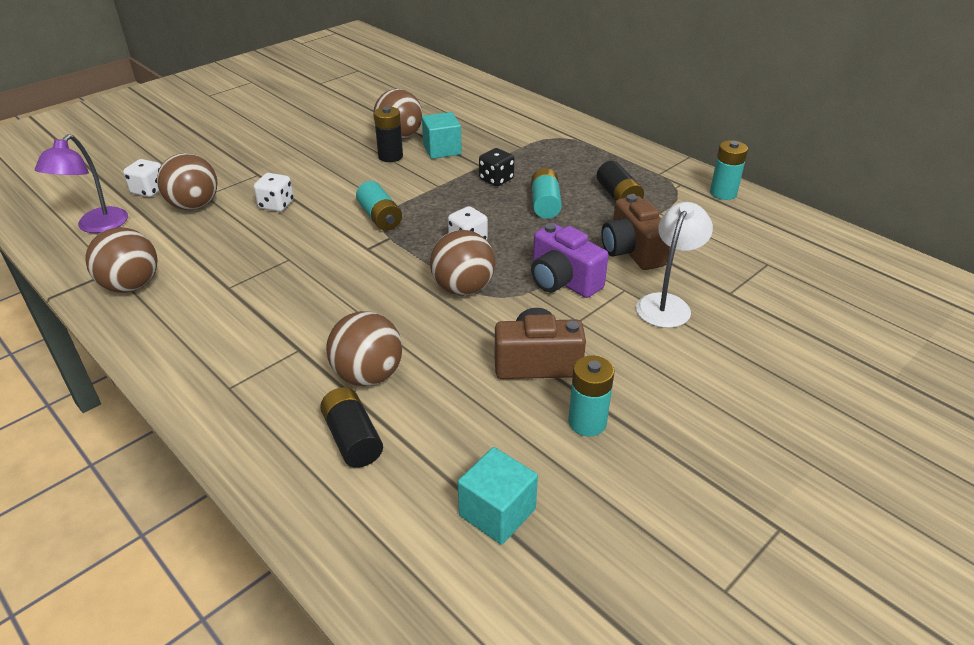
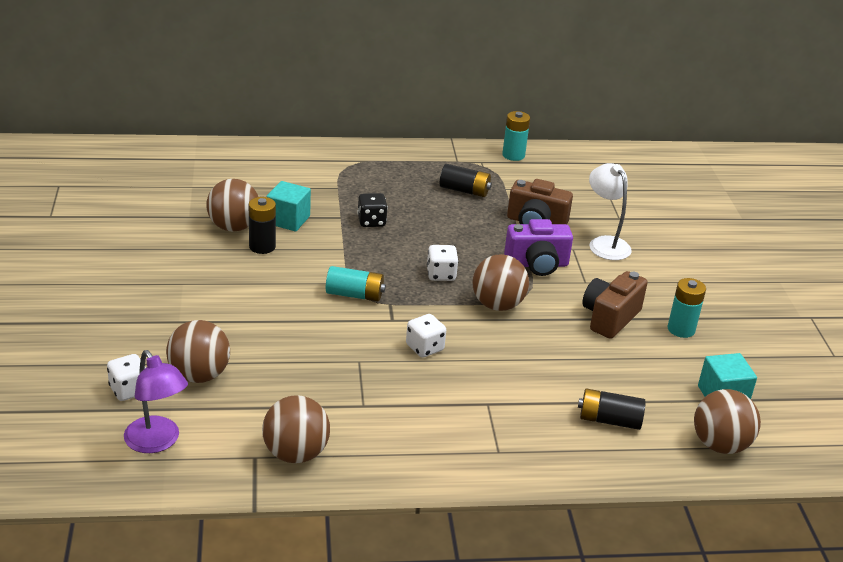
camera: 55 degrees left, 5 degrees down
(276, 205) = (262, 333): white dice -> white dice (424, 348)
(368, 375) = (551, 387): brown ball -> brown ball (720, 445)
(545, 204) = (435, 221): turquoise battery -> none

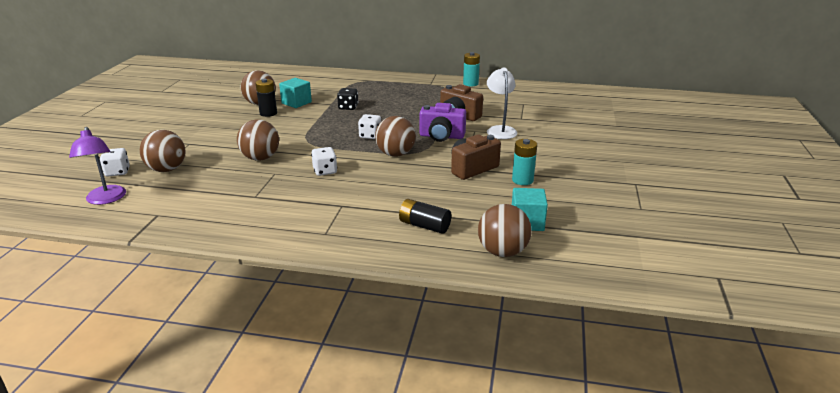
camera: 20 degrees right, 5 degrees down
(295, 454) = (185, 216): brown ball -> brown ball (260, 158)
(354, 294) = (304, 140): turquoise battery -> none
(464, 190) = (423, 97): black battery -> none

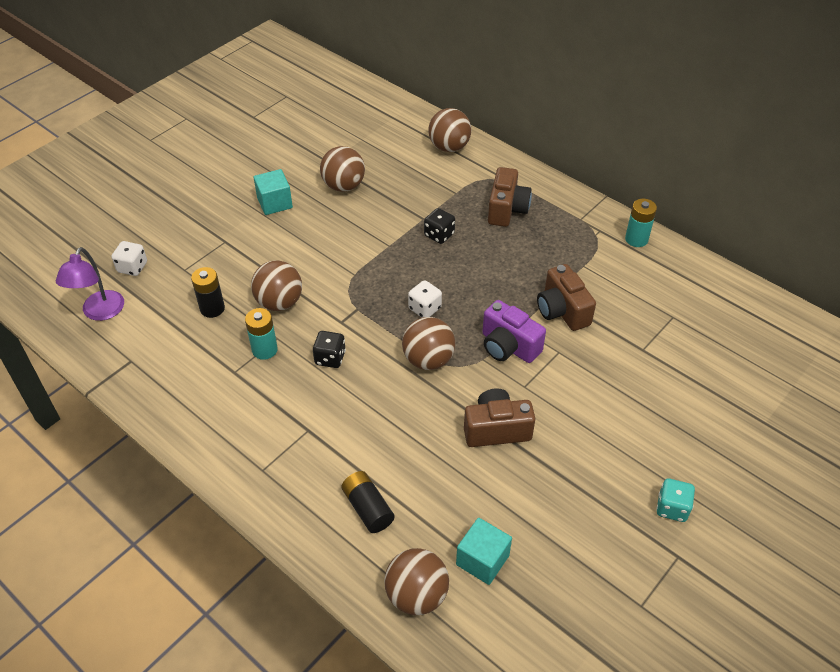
camera: 30 degrees right, 20 degrees up
(167, 169) = (178, 283): brown ball -> brown ball (449, 147)
(268, 113) = (340, 212): black battery -> black battery (212, 308)
(296, 103) = (385, 200): turquoise cube -> turquoise cube (274, 203)
(325, 171) = (330, 358): white dice -> black dice
(381, 90) = (507, 209): none -> brown camera
(500, 130) = (593, 364): white lamp -> none
(522, 180) = (539, 480): turquoise battery -> turquoise battery (264, 350)
(609, 167) = (672, 508): none -> turquoise dice

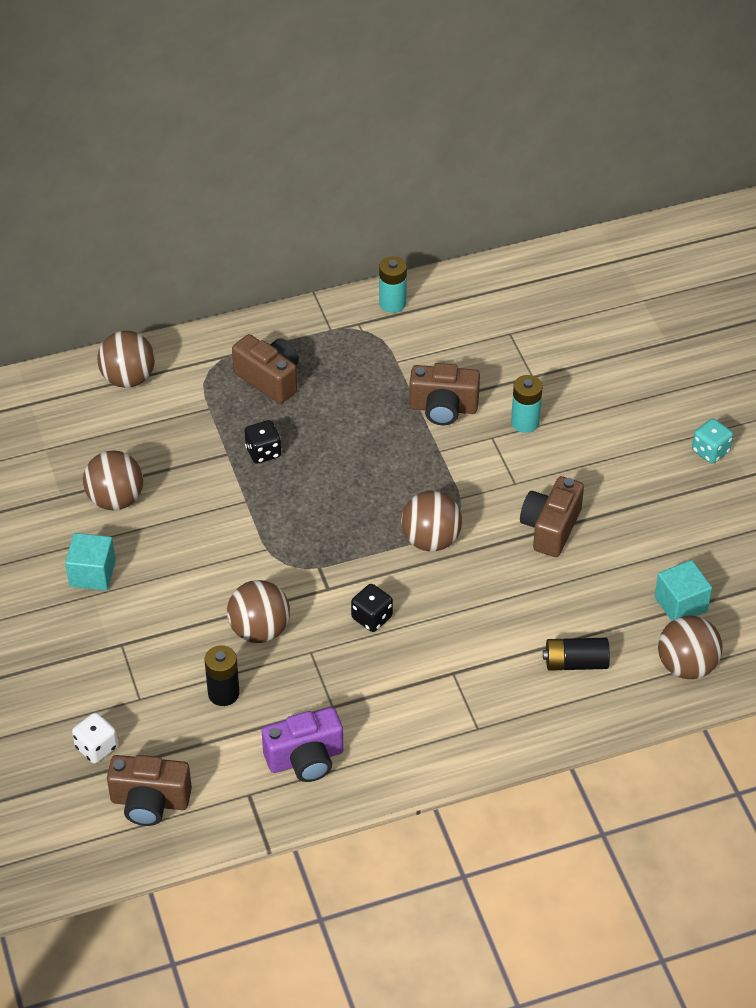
camera: 60 degrees left, 0 degrees up
(100, 312) = (150, 801): purple lamp -> brown camera
(264, 350) = (320, 668): turquoise battery -> turquoise battery (525, 422)
(424, 308) = (360, 512): white dice -> none
(508, 346) = (458, 471): purple camera -> purple camera (305, 759)

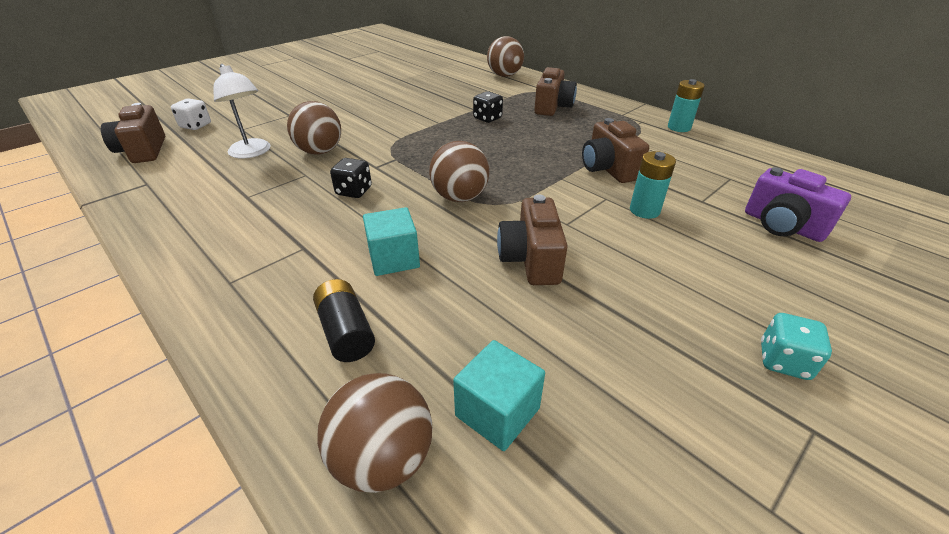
camera: 65 degrees right, 10 degrees down
(92, 574) = (344, 97): turquoise cube -> turquoise cube (394, 259)
(115, 499) = (408, 90): brown ball -> none
(223, 693) = (252, 153): black battery -> white lamp
(305, 759) = (185, 198): purple camera -> purple camera (782, 225)
(550, 528) = (531, 260): brown camera -> brown camera turned 90 degrees counterclockwise

